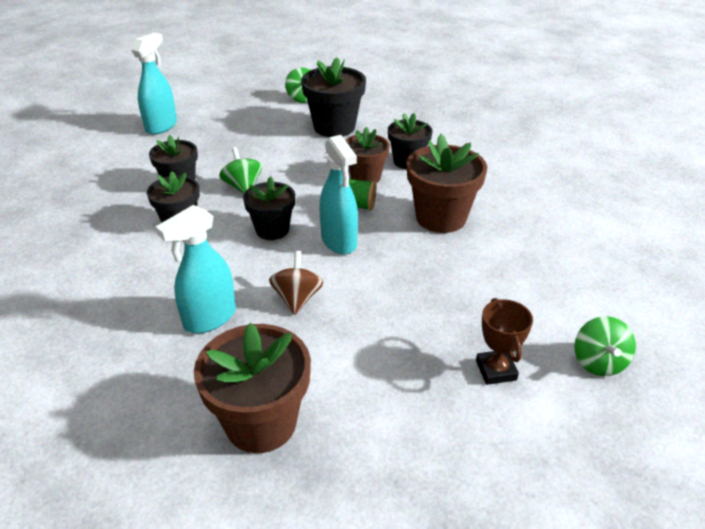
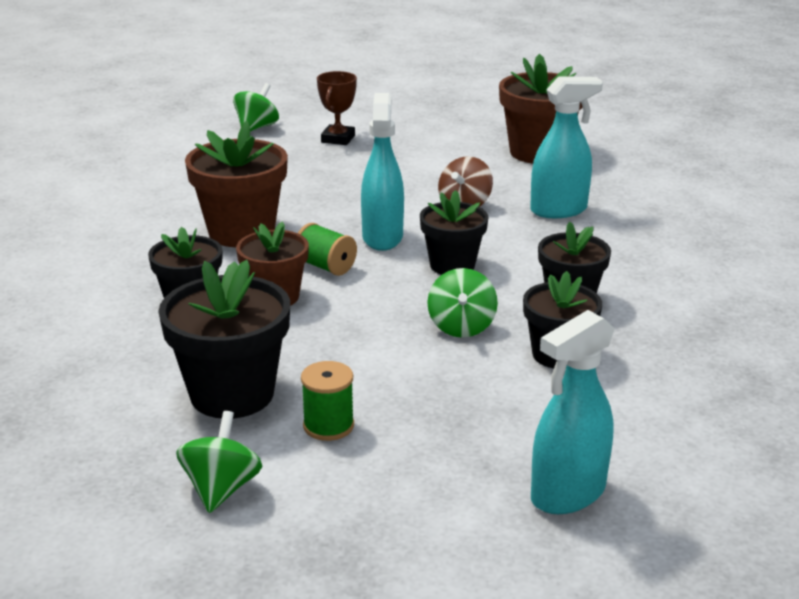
camera: 155 degrees left, 10 degrees down
(279, 126) = (328, 426): none -> green spool

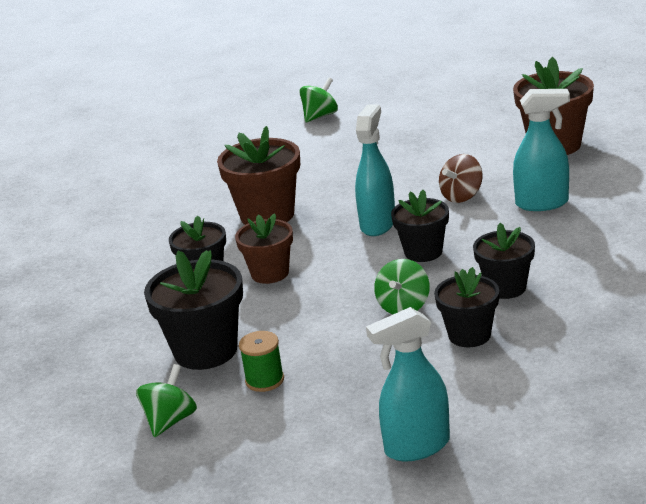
camera: 20 degrees right, 0 degrees up
(326, 267) = (320, 249): green spool -> none
(338, 139) = (384, 128): brown trophy -> none

